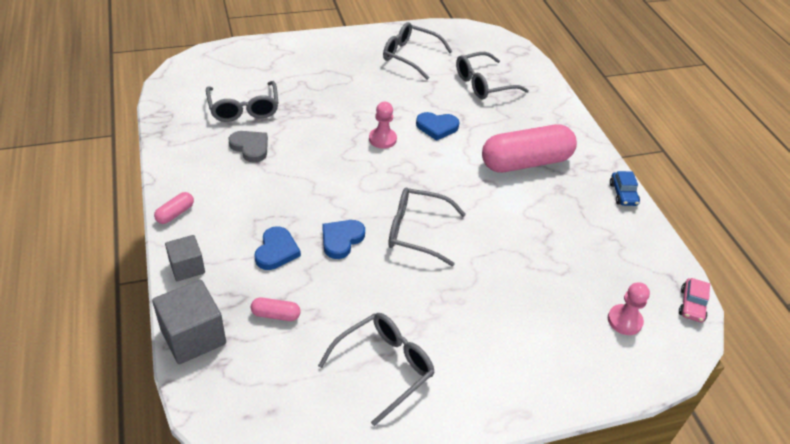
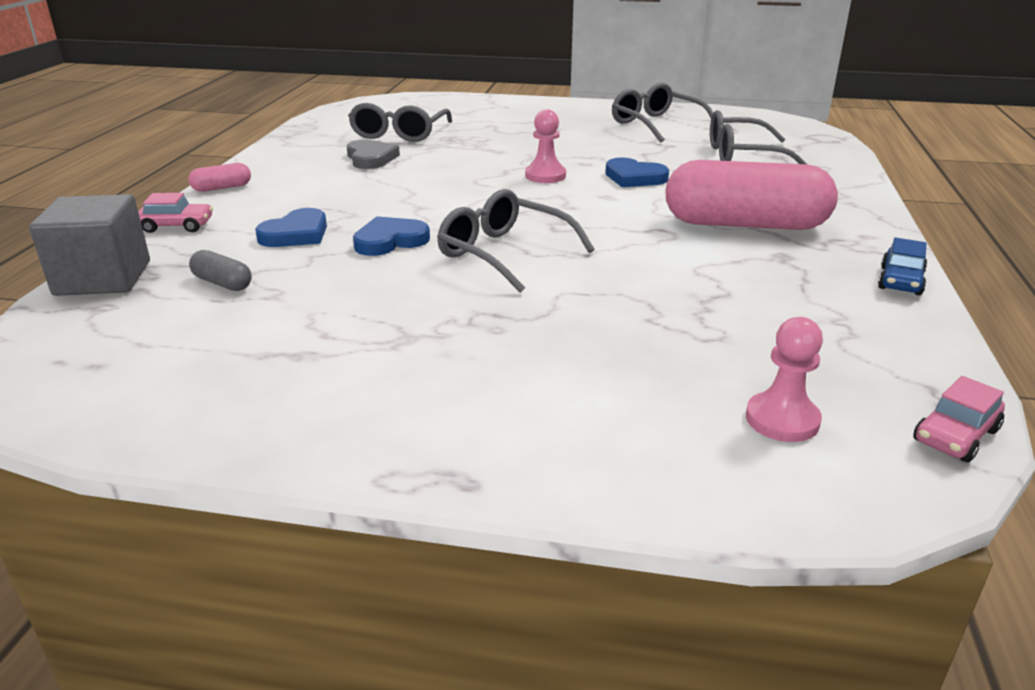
camera: 30 degrees right, 15 degrees down
(187, 267) = (177, 226): grey cube -> pink car
(276, 315) = (222, 283): pink capsule -> grey capsule
(384, 367) = (300, 365): grey glasses -> none

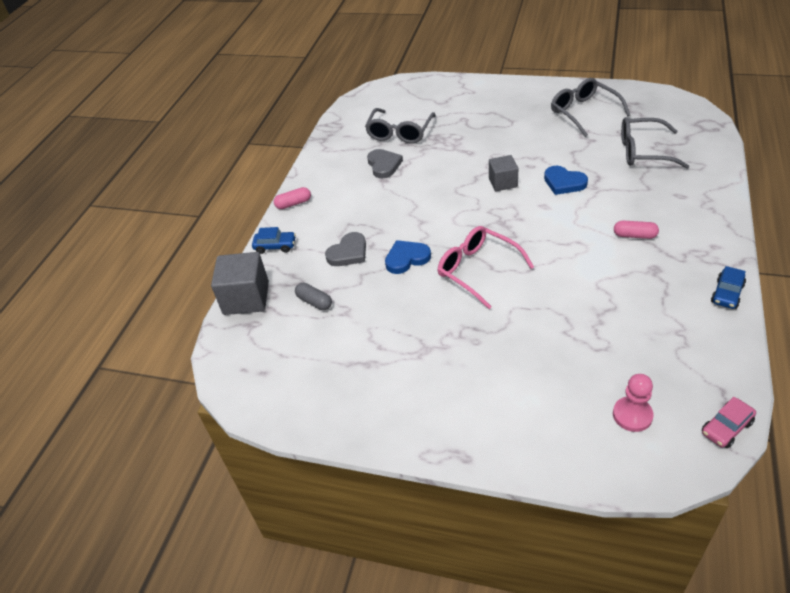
camera: 10 degrees right, 15 degrees up
(177, 226) = (275, 246): pink car -> blue car
(296, 234) = (348, 253): blue heart -> grey heart
(504, 253) = (477, 270): grey glasses -> pink glasses
(545, 176) = (503, 182): pink pawn -> grey cube
(745, 224) = (634, 235): pink capsule -> pink capsule, size x0.40

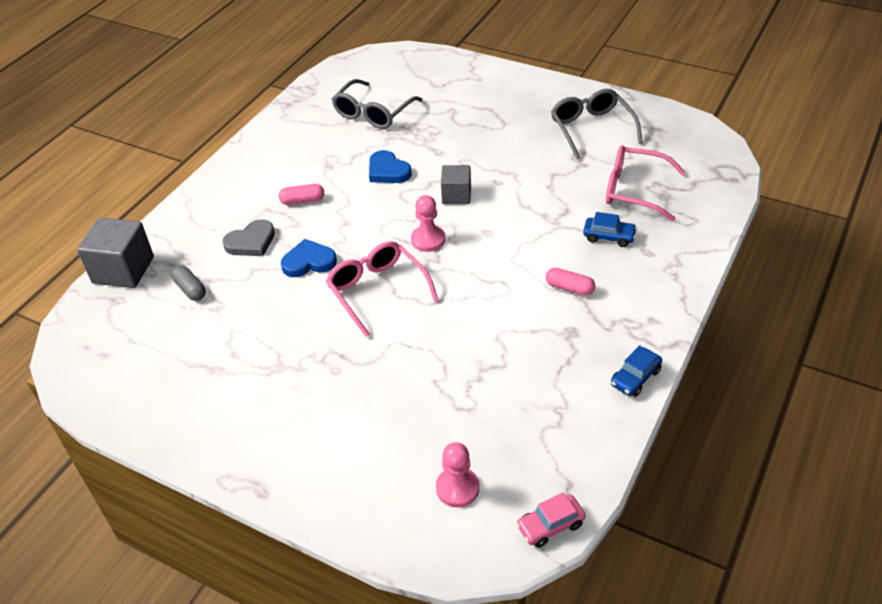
camera: 10 degrees right, 0 degrees up
(275, 246) = (179, 218): blue car -> blue car (609, 237)
(293, 203) = (220, 174): pink capsule -> pink capsule (302, 201)
(384, 165) = (337, 148): grey heart -> none
(498, 221) = (428, 240): none -> pink pawn
(564, 183) = (524, 209): blue heart -> blue heart (388, 171)
(643, 151) = (634, 190): grey glasses -> pink glasses

